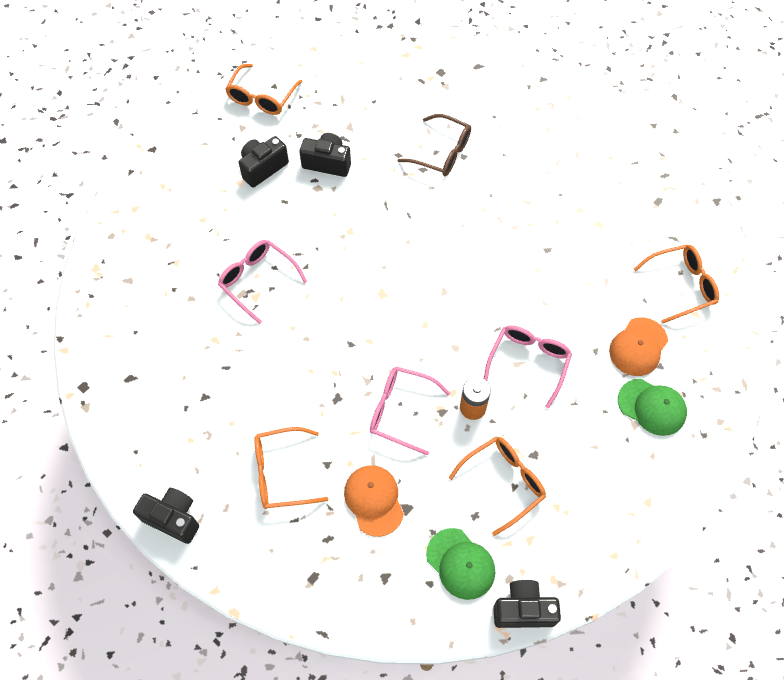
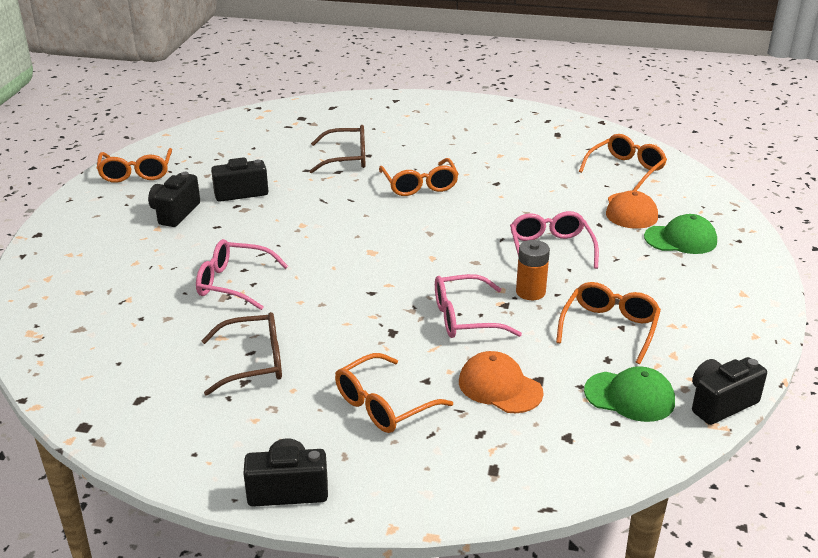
camera: 30 degrees left, 30 degrees down
(222, 380) = (254, 362): none -> brown glasses
(478, 222) = (420, 185): none -> orange glasses

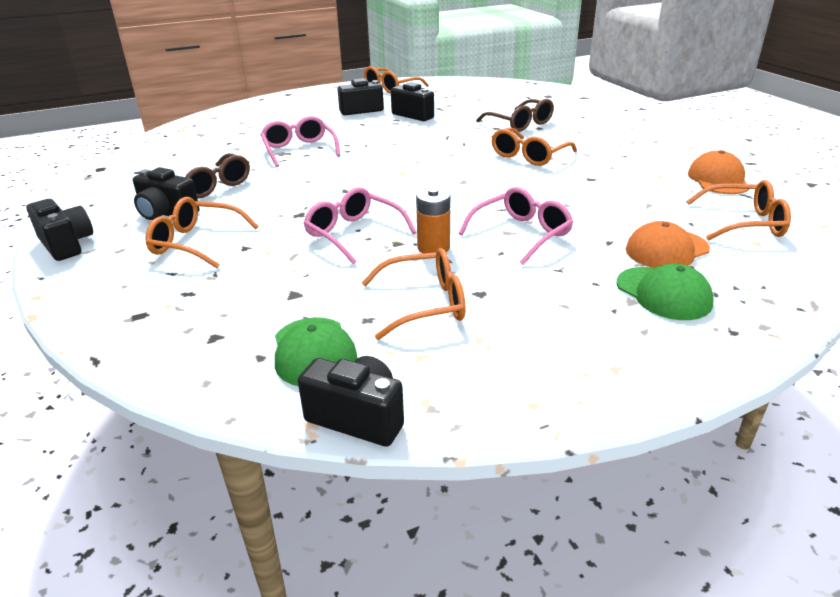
camera: 55 degrees right, 0 degrees up
(290, 407) = (166, 213): none -> black camera
(500, 387) = (265, 280): orange cap -> orange cap (718, 179)

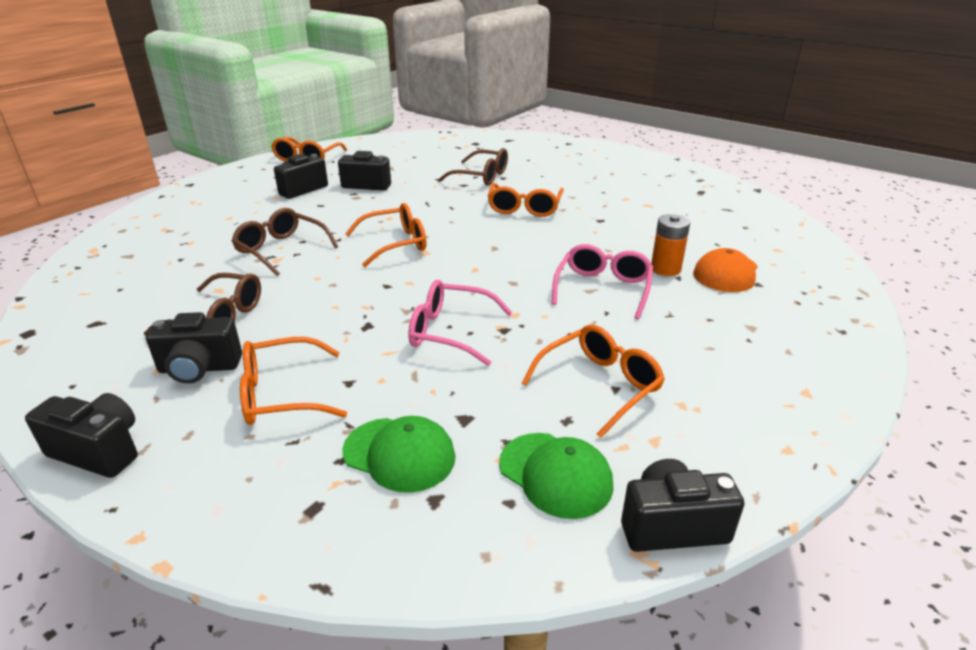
camera: 30 degrees left, 0 degrees up
(299, 150) = (281, 249): pink glasses -> brown glasses
(433, 247) = (543, 324): orange battery -> orange battery (665, 269)
(663, 293) = (765, 313): green cap -> green cap (399, 454)
(718, 179) = (694, 199): orange cap -> none
(744, 223) = (751, 234): orange glasses -> orange glasses (396, 244)

